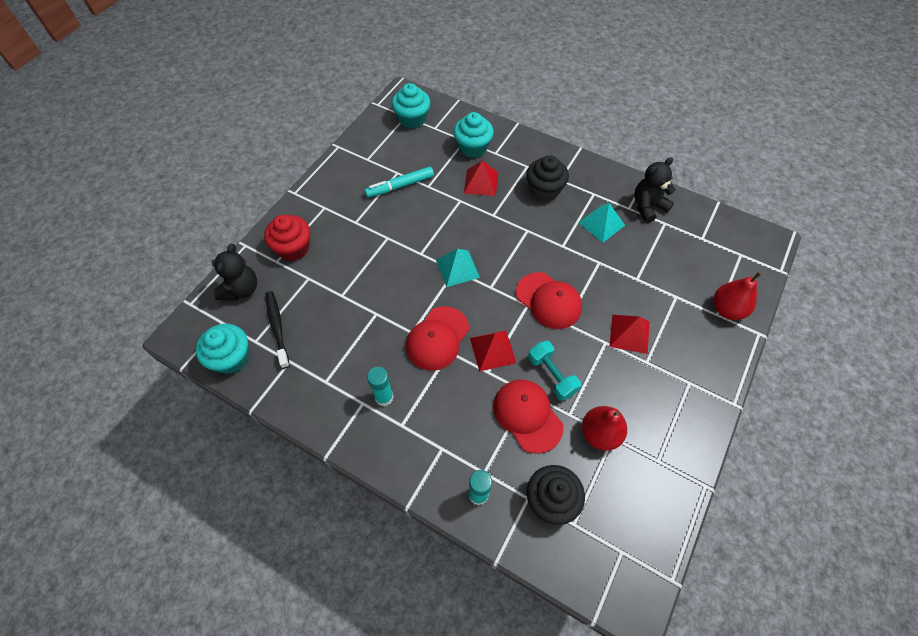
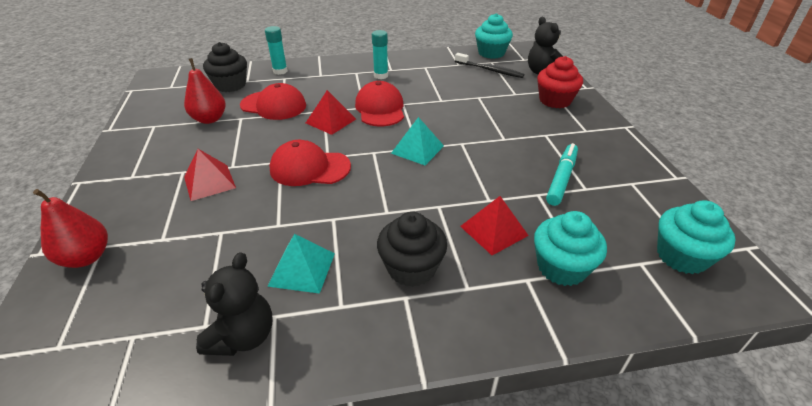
camera: 140 degrees right, 20 degrees down
(552, 375) = (269, 129): turquoise dumbbell -> none

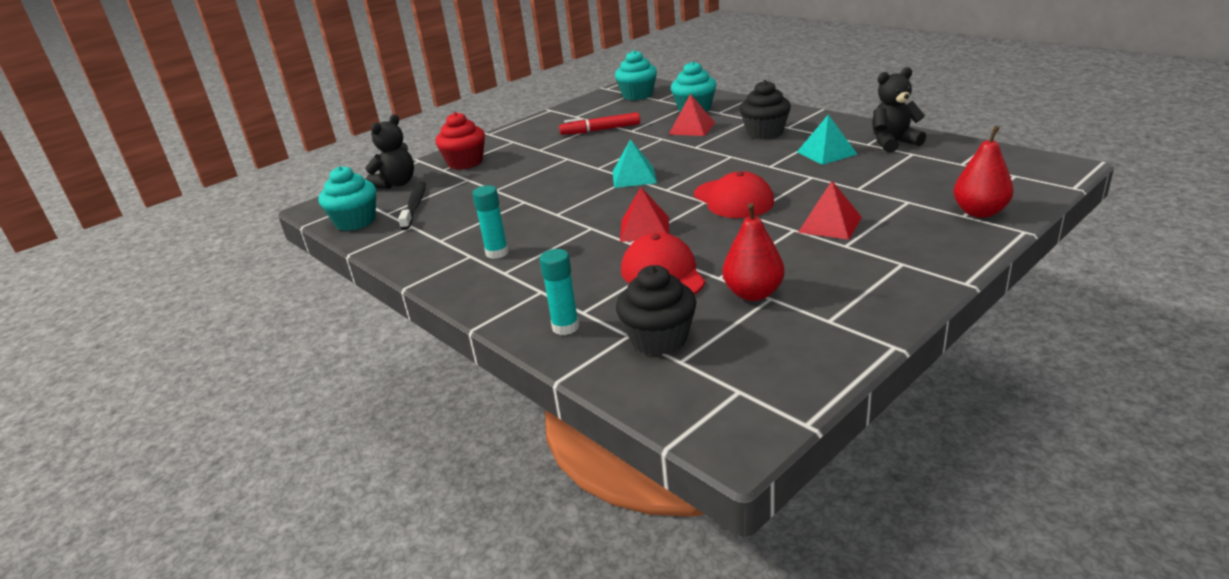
camera: 120 degrees left, 10 degrees down
(380, 108) = (583, 218): red cap -> none
(561, 178) = (600, 130): turquoise marker -> red marker

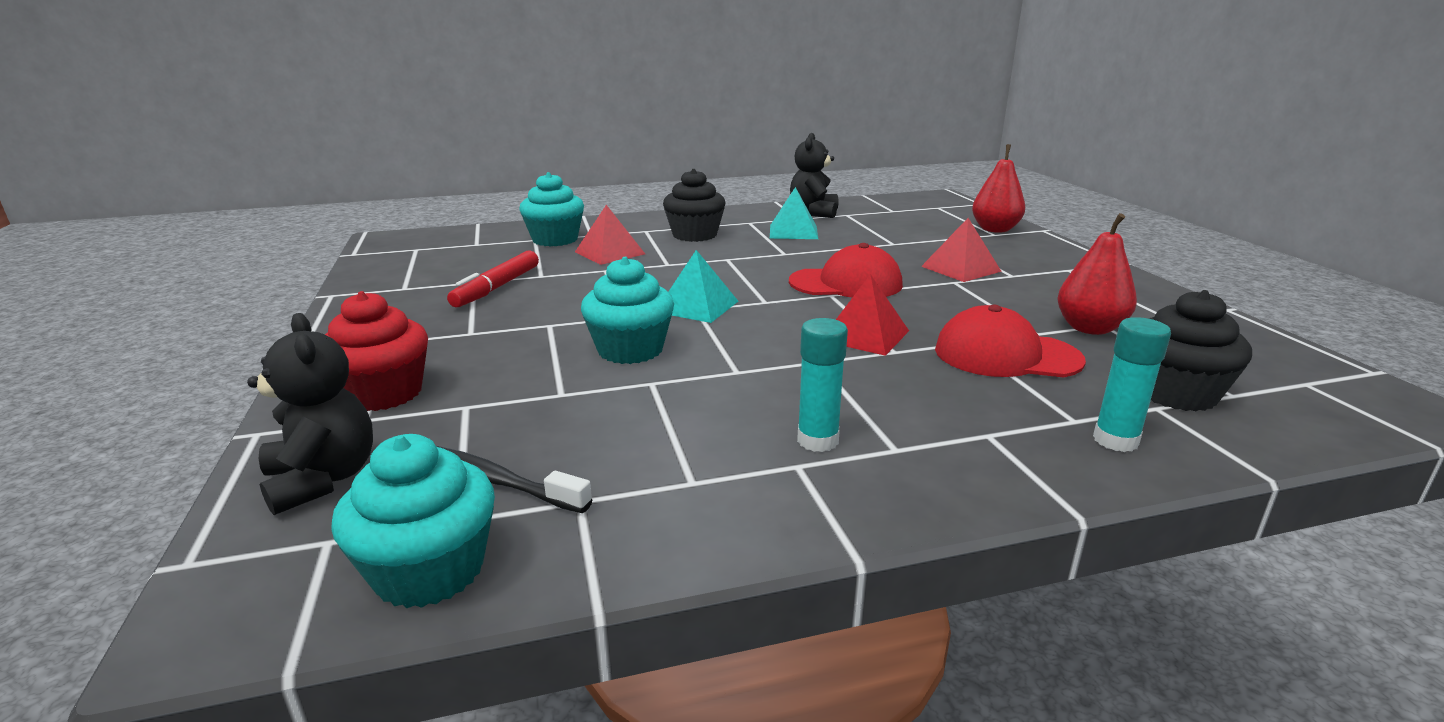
camera: 65 degrees left, 5 degrees down
(637, 95) = (430, 247): turquoise cupcake -> turquoise cupcake (630, 350)

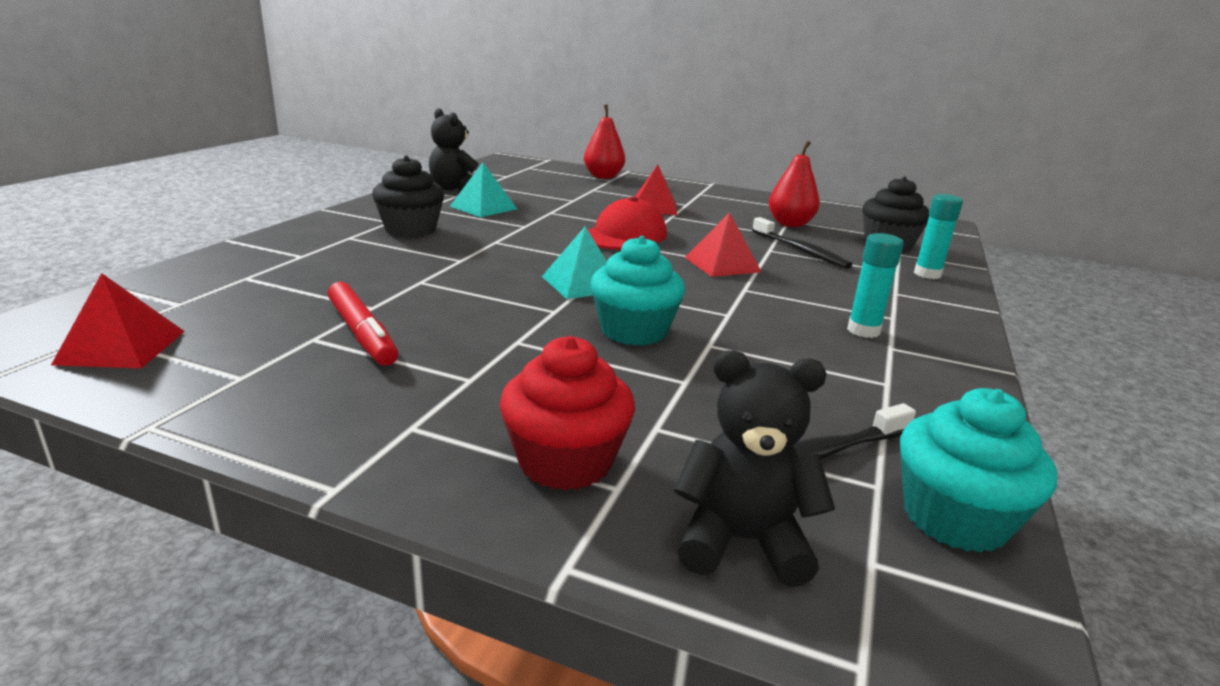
camera: 55 degrees left, 0 degrees up
(555, 239) = (275, 271): turquoise cupcake -> none
(610, 253) = (378, 266): red pyramid -> red pyramid (121, 347)
(1006, 355) = (800, 250): red cap -> black toothbrush

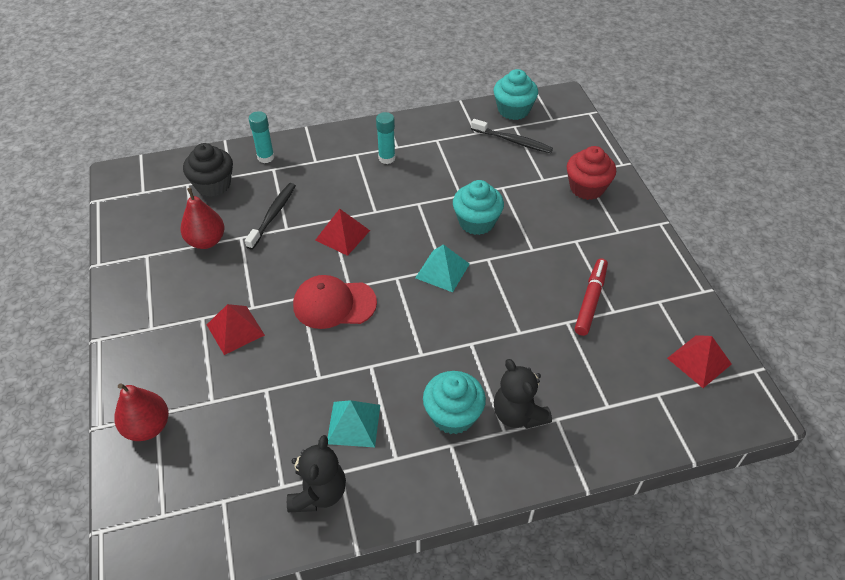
camera: 125 degrees left, 25 degrees up
(410, 230) = (453, 415): black cupcake -> turquoise cupcake
(741, 541) = (573, 141): black teddy bear -> black teddy bear (518, 414)

